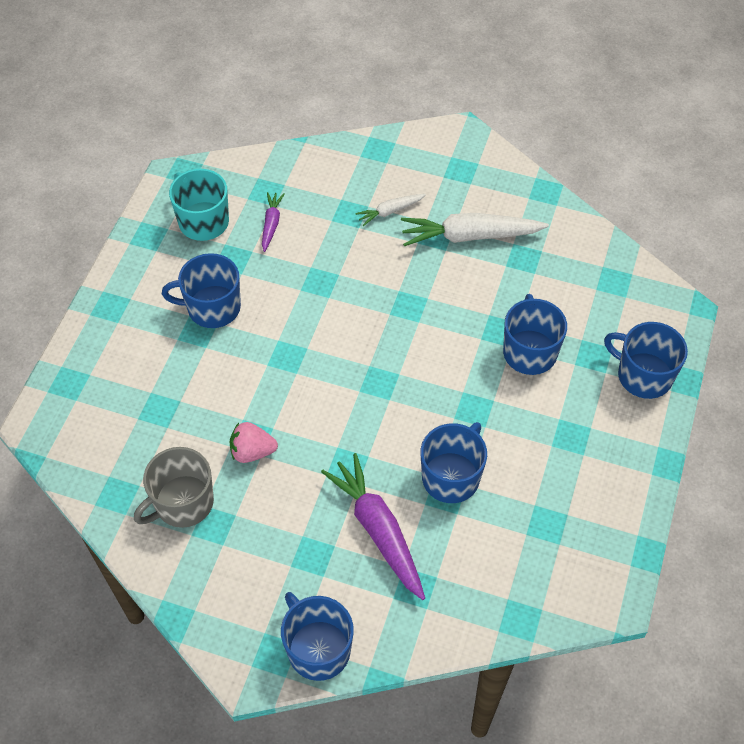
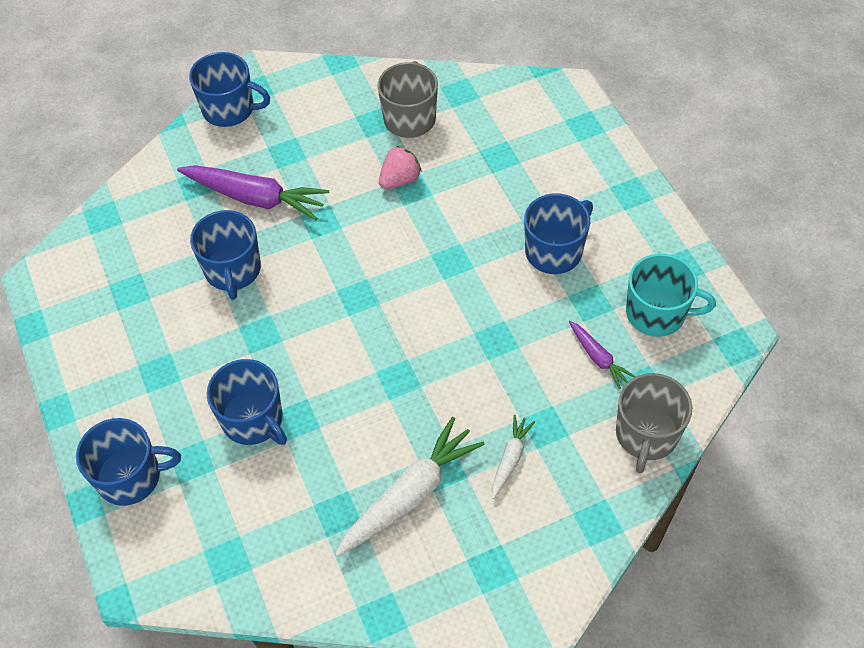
camera: 140 degrees right, 0 degrees up
(298, 167) = (646, 435): none -> grey mug

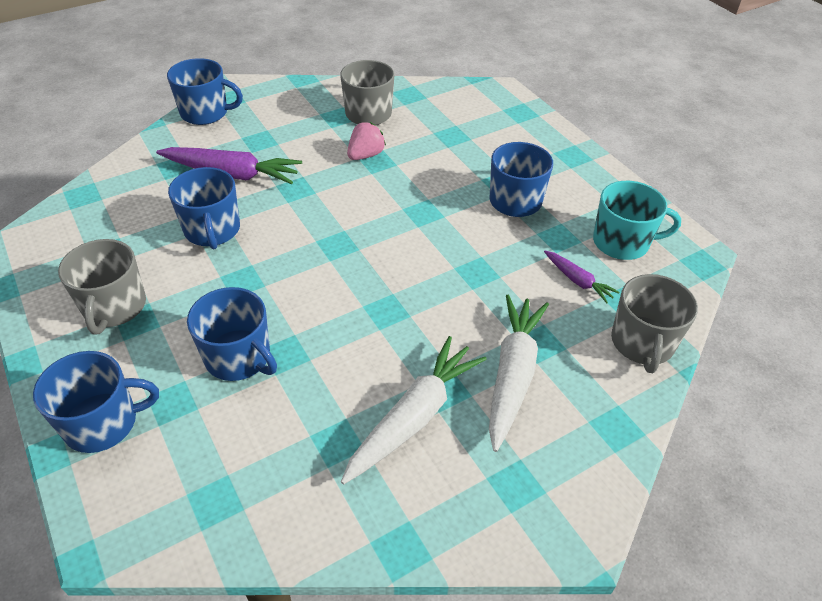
camera: 10 degrees left, 10 degrees down
(138, 355) = (114, 307): none -> grey mug
(510, 459) = (513, 374): white carrot -> white carrot, size x1.94

